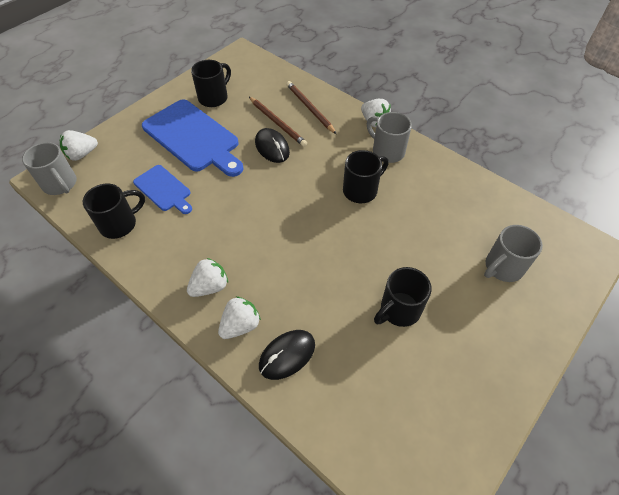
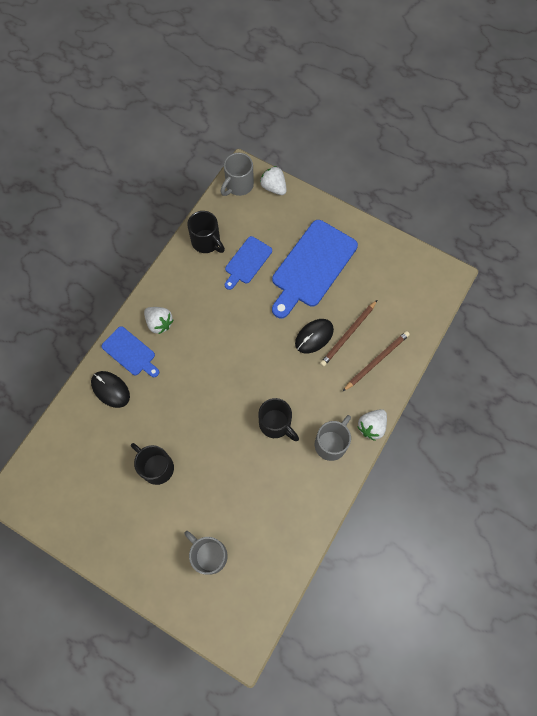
camera: 80 degrees right, 15 degrees up
(214, 97) = (370, 269): black mug -> none
(240, 325) = (130, 352): white strawberry -> blue cutting board

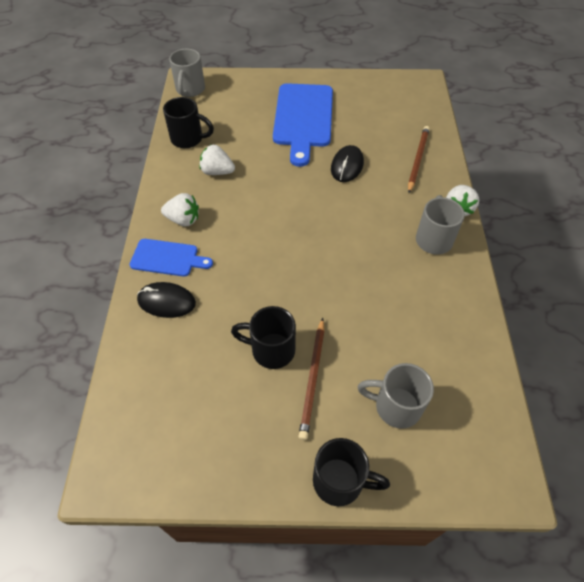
camera: 30 degrees left, 15 degrees down
(247, 262) = (239, 138): blue cutting board -> none
(273, 187) = (224, 80): white strawberry -> white strawberry (217, 172)
(276, 424) = (368, 249): black mug -> black mug (340, 481)
(348, 334) = (376, 151): brown pencil -> brown pencil (313, 378)

